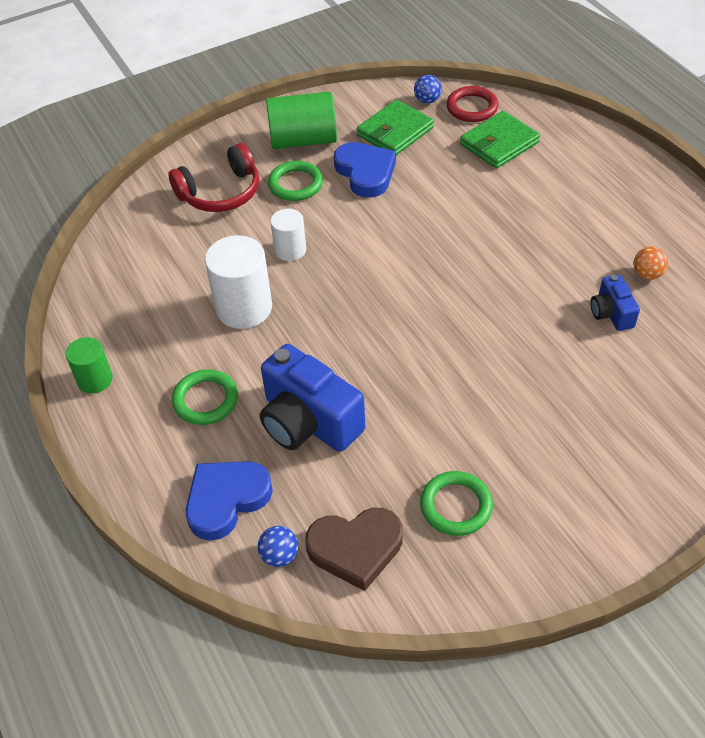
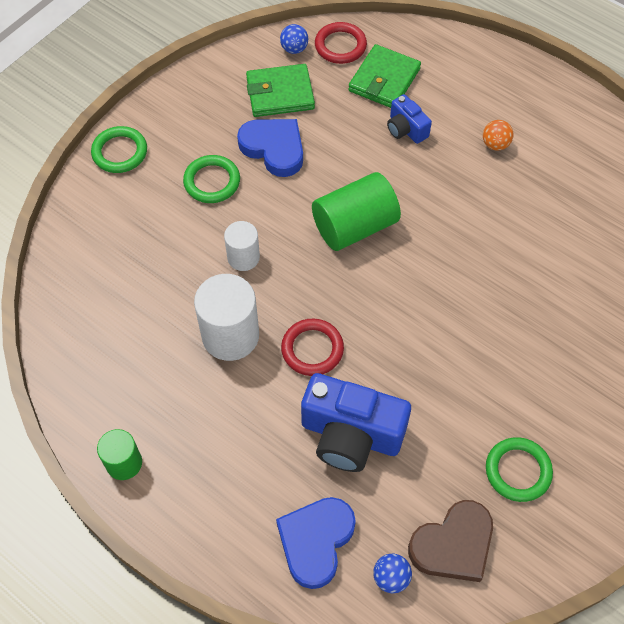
camera: 25 degrees left, 10 degrees up
(205, 400) = (244, 446): green ring -> green ring (120, 152)
(220, 193) = (141, 213): red headphones -> none
(303, 140) = (194, 128): green cylinder -> green cylinder (354, 226)
(311, 340) = (312, 349): none -> red ring
(395, 132) = (280, 94): green wallet -> green wallet turned 60 degrees clockwise
(611, 313) = (561, 233): blue camera -> blue camera (406, 129)
(647, 274) = (574, 183): orange ball -> orange ball (495, 144)

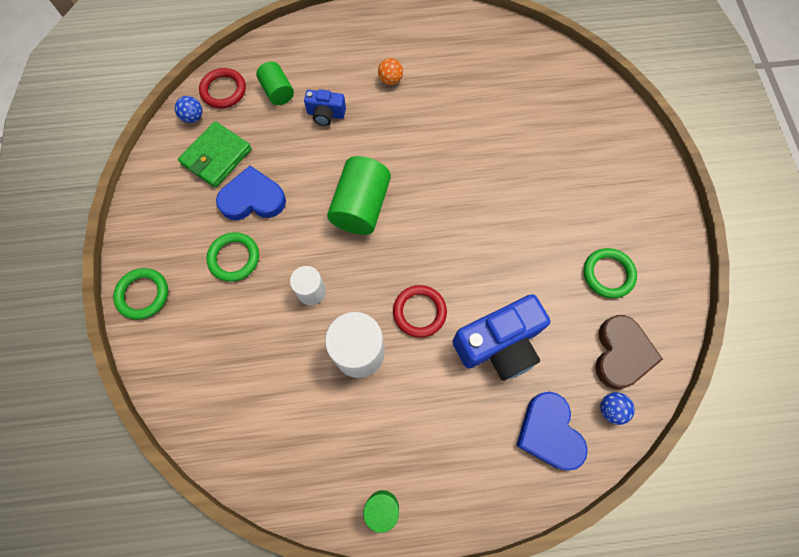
camera: 45 degrees left, 10 degrees up
(384, 80) = (277, 92): green wallet -> green cylinder

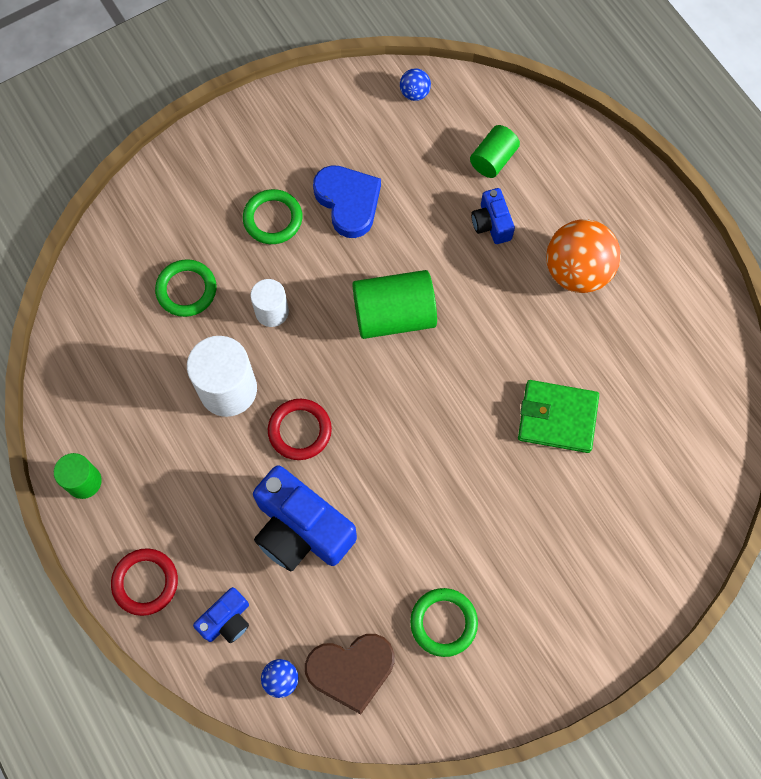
camera: 65 degrees right, 0 degrees up
(143, 294) = (195, 157): green ring -> green ring (186, 290)
(216, 157) = (379, 141): green wallet -> green wallet (557, 418)
(223, 90) = (464, 104): red ring -> red ring (145, 582)
(390, 80) = (576, 271): orange ball -> orange ball, size x2.17
(549, 432) = (227, 620): blue heart -> blue camera

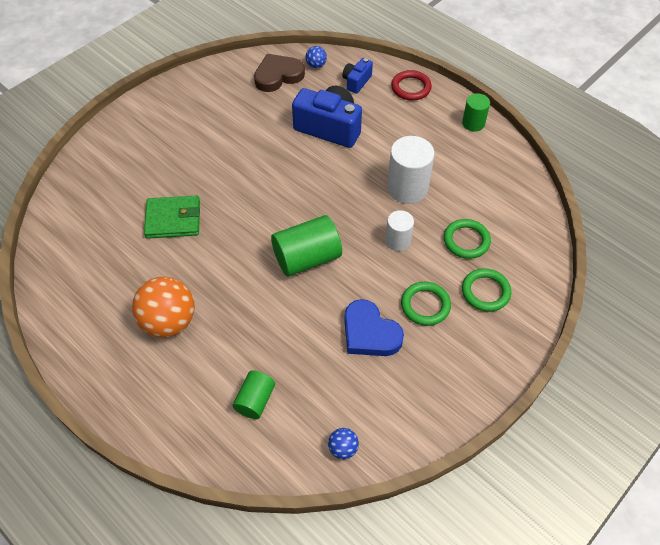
camera: 165 degrees right, 15 degrees down
(300, 430) = (349, 176): red ring -> none
(443, 622) = (230, 104): green ring -> green ring (485, 292)
(491, 224) = (246, 343): blue camera -> none

